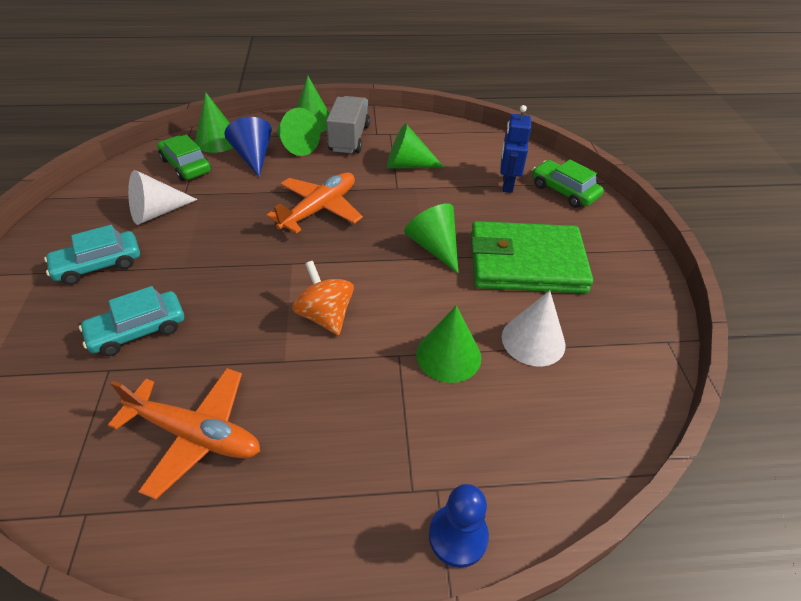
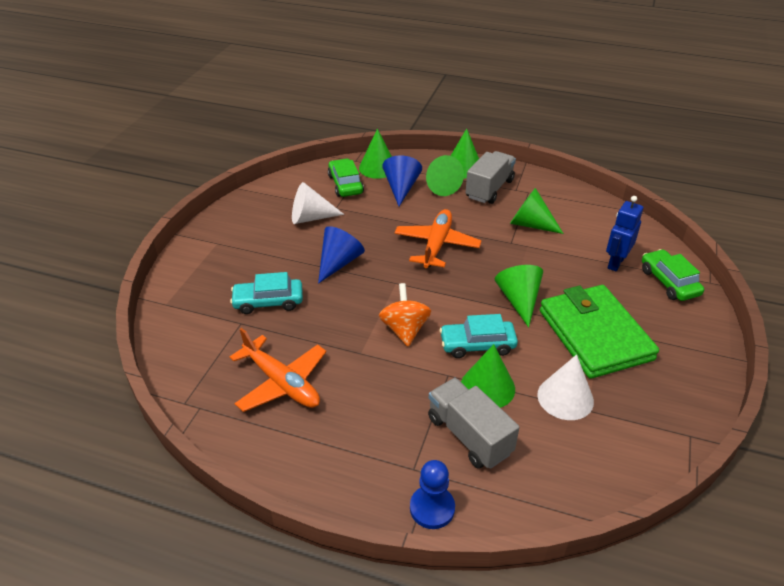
camera: 25 degrees right, 5 degrees down
(98, 265) = (257, 247): turquoise car -> turquoise car (477, 345)
(213, 257) = (339, 263): none -> blue cone
(320, 209) = (436, 245): orange plane -> orange plane turned 45 degrees counterclockwise
(456, 421) = (469, 435): none -> grey truck
(526, 262) = (595, 335): green wallet -> green wallet turned 45 degrees clockwise

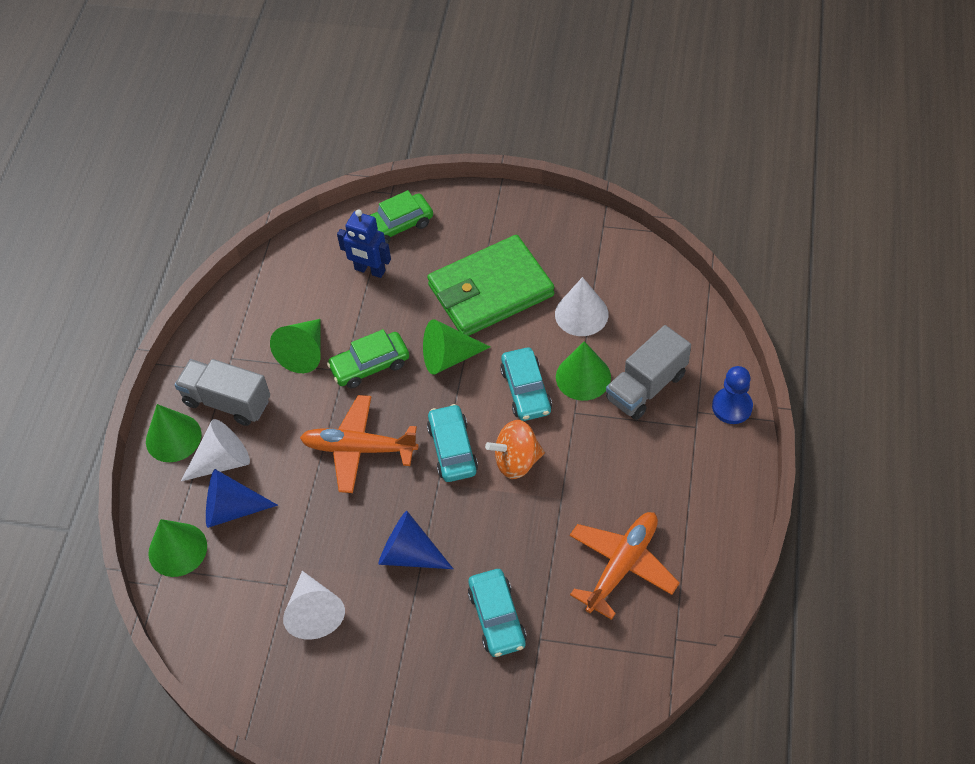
camera: 95 degrees left, 15 degrees up
(345, 184) = (226, 585): green car -> green car (370, 365)
(425, 293) = (452, 449): none -> turquoise car
(440, 186) = (222, 461): green cone -> white cone

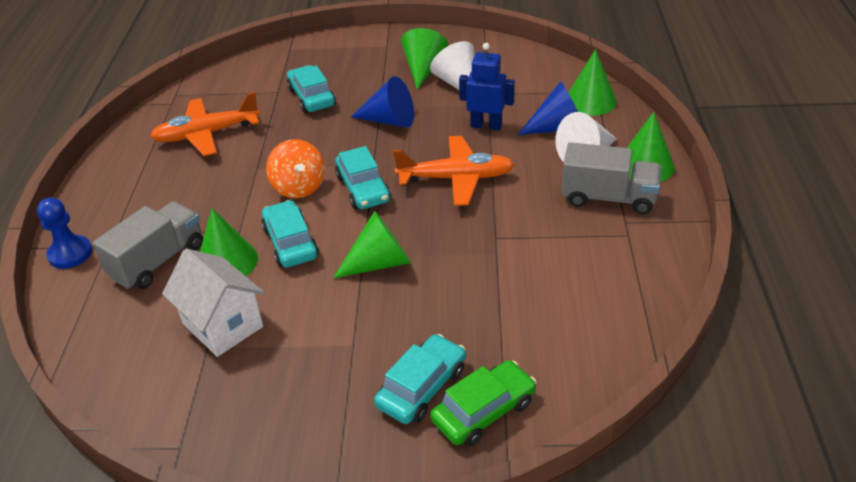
camera: 170 degrees right, 15 degrees down
(304, 352) = (547, 248): green cone -> green cone (423, 69)
(369, 270) = (502, 346): blue robot -> blue robot (486, 125)
(370, 365) = (467, 245): green car -> none
(434, 246) = (422, 387): none -> turquoise car
(490, 290) = (338, 339): green wallet -> none
(516, 461) = (299, 187): orange spinning top -> orange spinning top turned 90 degrees clockwise
(581, 314) = (223, 325): white cone -> white house
(622, 565) = (206, 134): orange plane -> orange plane turned 45 degrees clockwise

